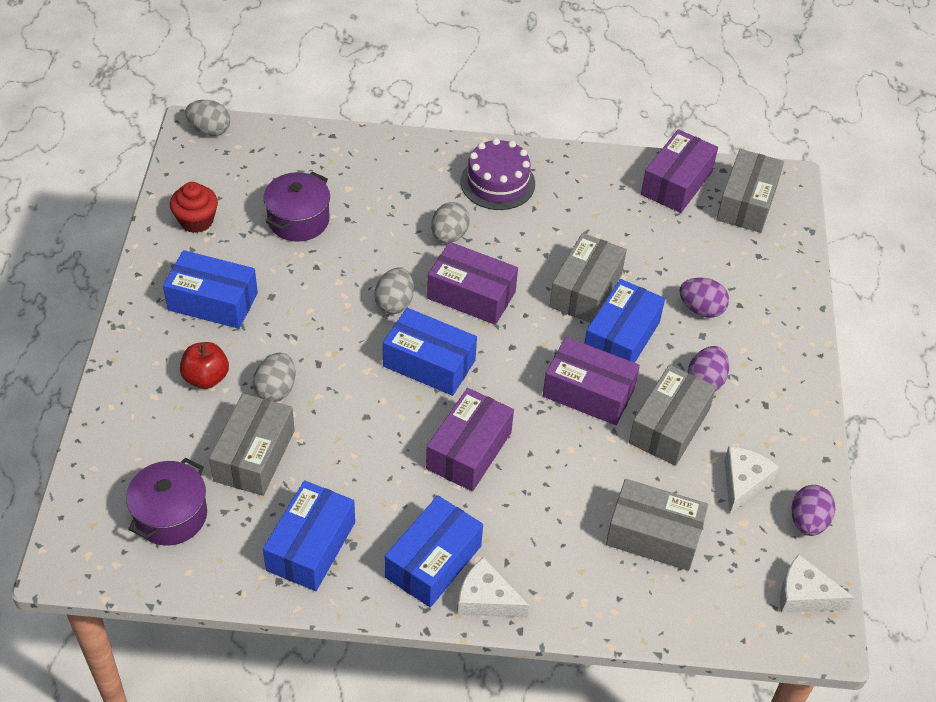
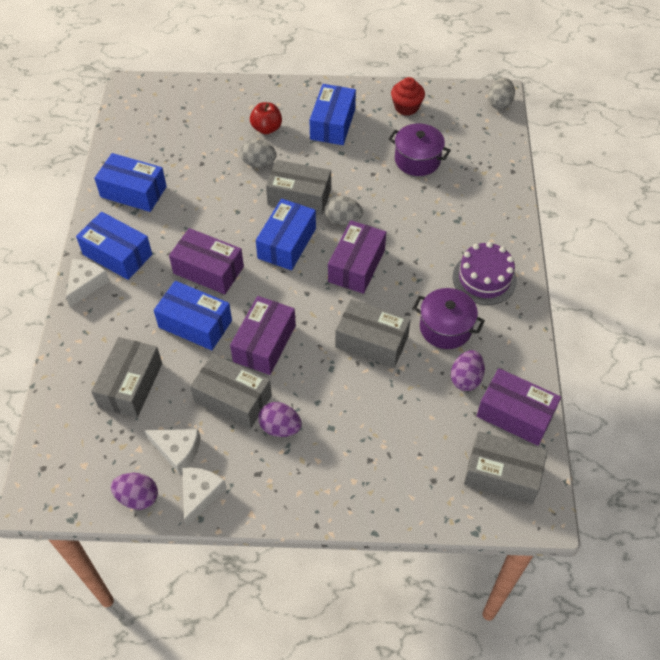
camera: 90 degrees right, 5 degrees up
(171, 515) = (159, 125): purple pot -> purple pot (445, 328)
(254, 455) = (204, 158): grey box -> grey box (299, 197)
(449, 236) = (417, 249): grey egg -> none
(621, 338) = (322, 367): blue box -> blue box (195, 324)
(701, 309) = (361, 428): purple egg -> purple egg (466, 379)
(805, 595) = (70, 489): white cheese -> white cheese (200, 495)

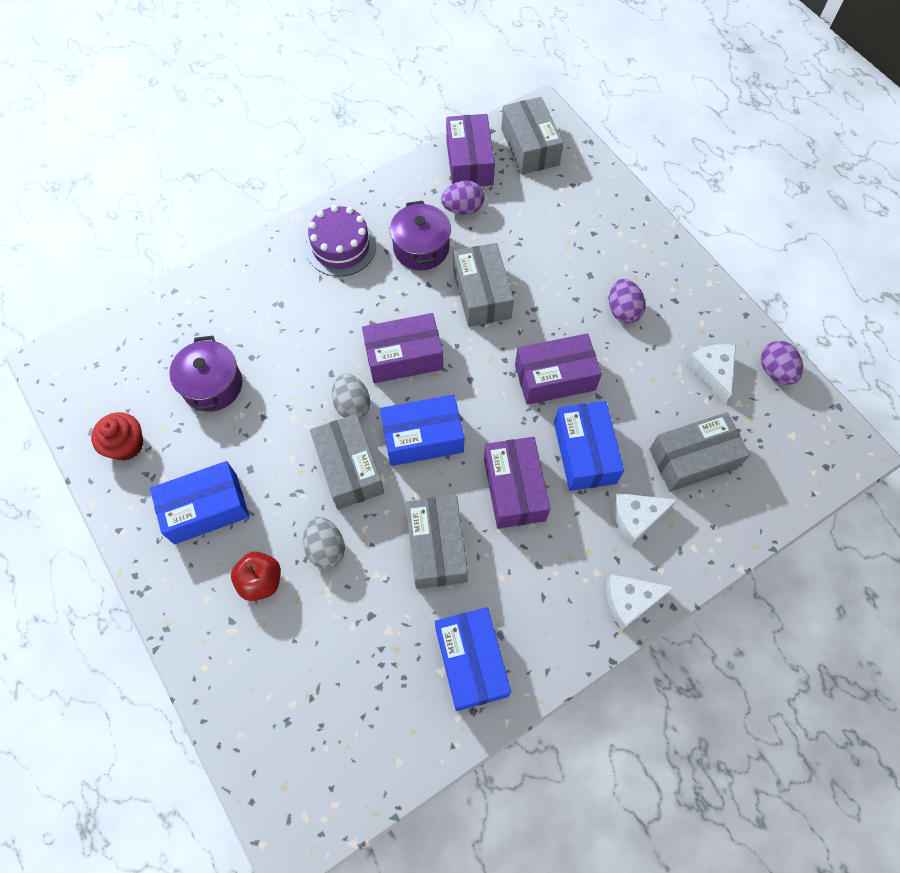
camera: 125 degrees left, 10 degrees up
(117, 254) = (568, 601): blue box -> none
(200, 495) = (729, 328): white cheese -> white cheese (636, 518)
(233, 399) = (630, 364): grey box -> grey box (436, 547)
(499, 103) = (63, 354): grey egg -> none

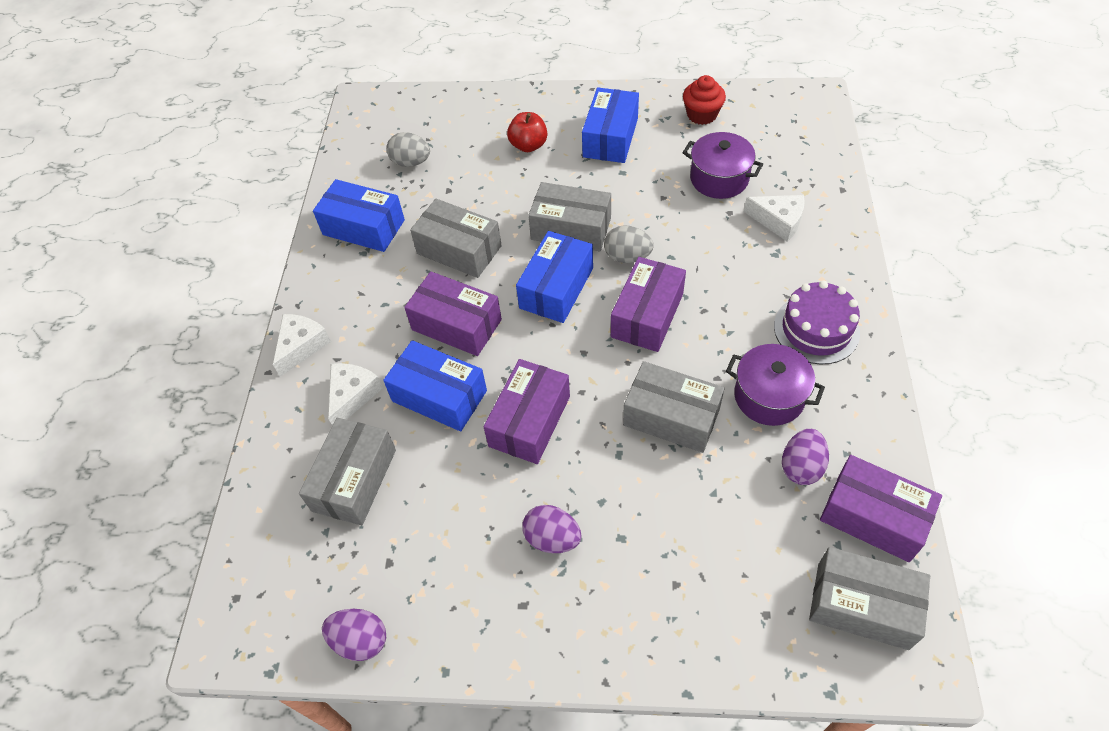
camera: 130 degrees right, 10 degrees down
(326, 548) = (519, 188): grey egg -> grey egg (411, 162)
(712, 372) = (415, 572): white cheese -> white cheese (778, 221)

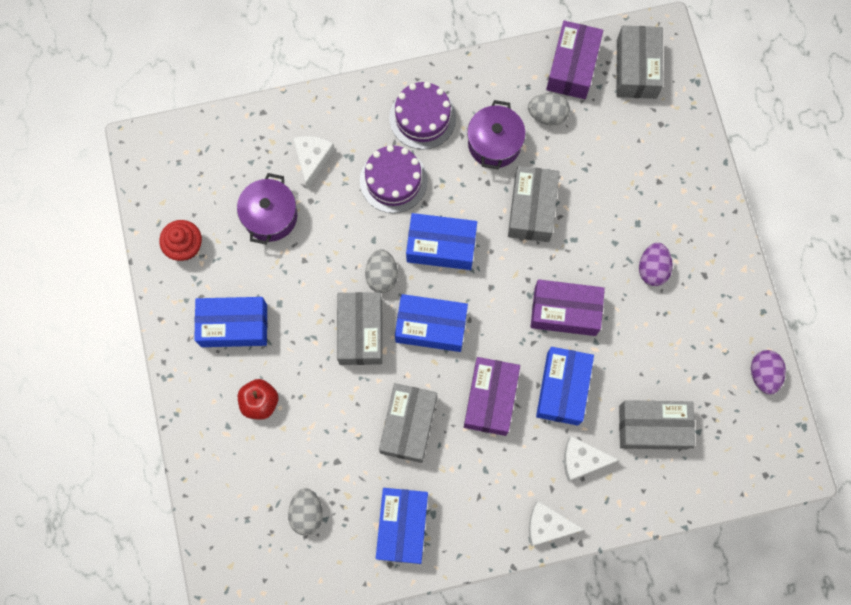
camera: 110 degrees left, 20 degrees up
(647, 315) = (441, 246): purple box -> blue box
(738, 286) = (393, 180): none -> purple cake
(801, 467) = (547, 115): purple egg -> grey egg

